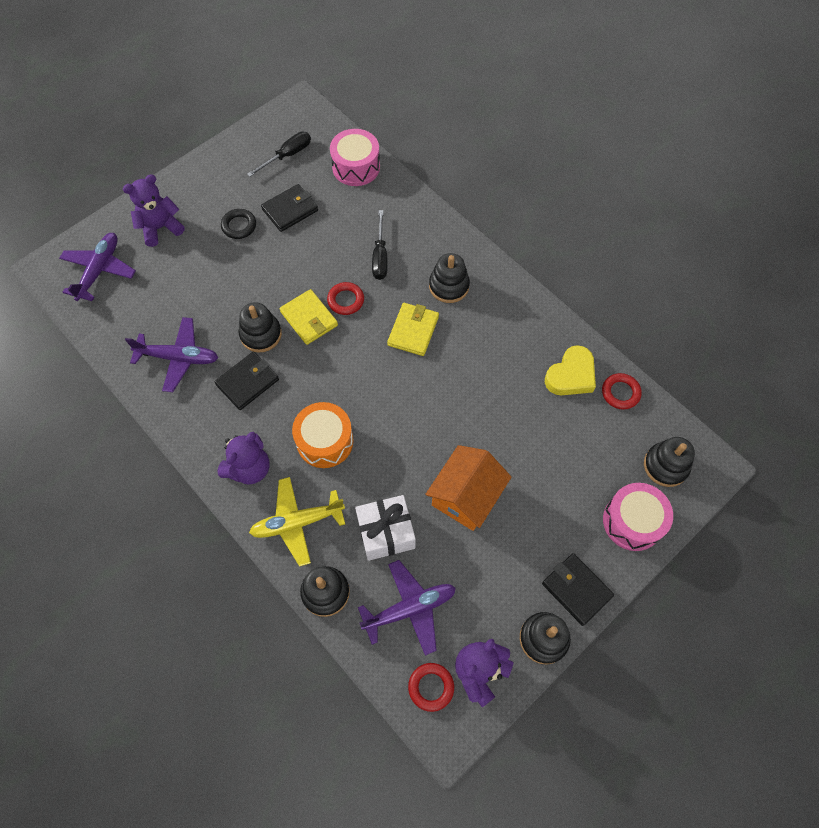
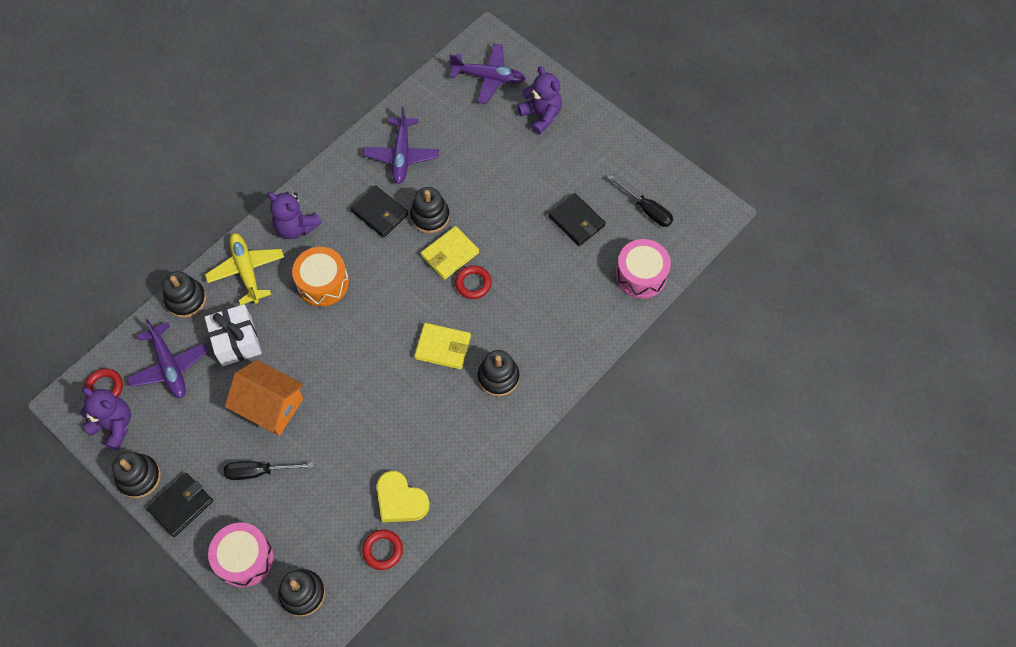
camera: 85 degrees right, 0 degrees up
(239, 226) = (551, 180): black ring -> none
(380, 256) = (528, 309): black screwdriver -> black screwdriver (259, 471)

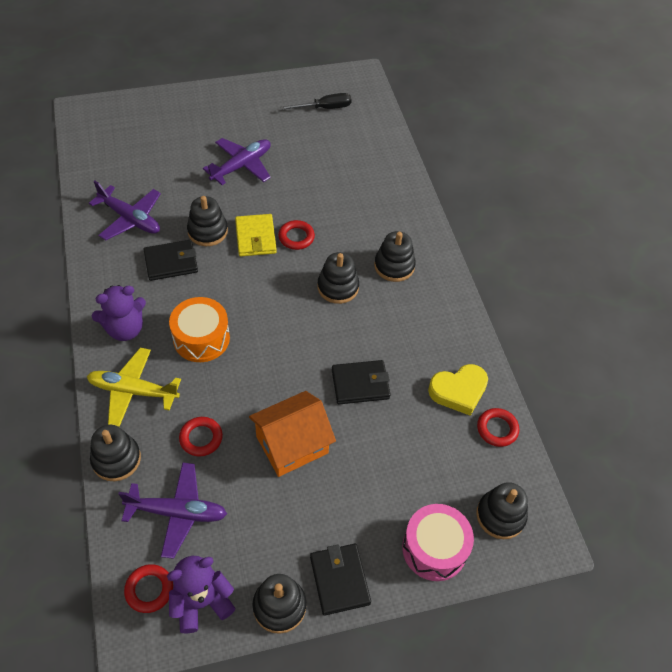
camera: 60 degrees left, 10 degrees down
(237, 341) = (201, 438): white gift -> red ring
(259, 471) = (353, 489): black screwdriver -> none
(443, 347) = (338, 287): yellow wallet -> black stacking toy
(488, 77) = (117, 129): purple plane -> purple plane (242, 166)
(541, 115) = (185, 119): purple teddy bear -> none
(576, 221) = (298, 149): black wallet -> black wallet (360, 384)
(641, 275) = (376, 140): pink drum -> none

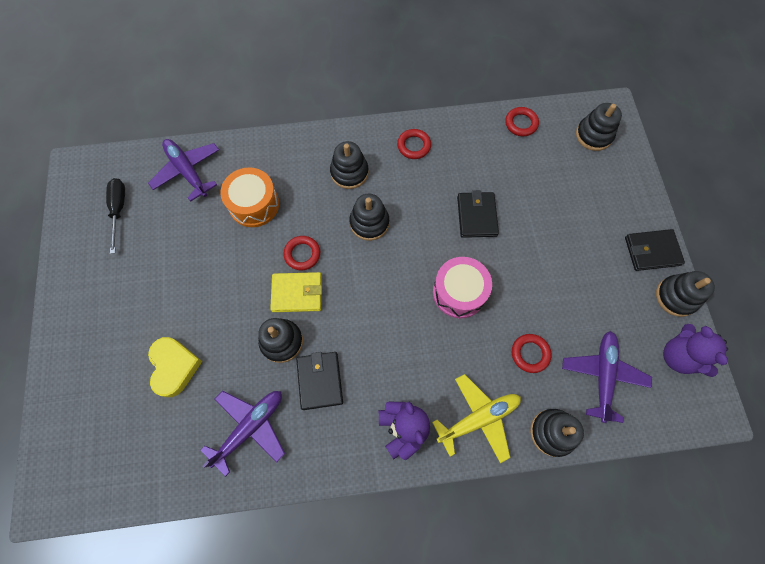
camera: 80 degrees left, 15 degrees up
(133, 391) = (478, 418): yellow plane -> yellow plane turned 135 degrees counterclockwise
(149, 590) = (672, 399): red ring -> red ring (414, 146)
(201, 338) = (420, 351): orange drum -> orange drum (254, 204)
(242, 166) = (190, 302): purple plane -> purple plane (187, 171)
(292, 444) = (536, 276): orange house -> none
(434, 548) = (622, 183): pink drum -> pink drum (459, 292)
(458, 391) = (485, 144): yellow heart -> yellow heart (174, 367)

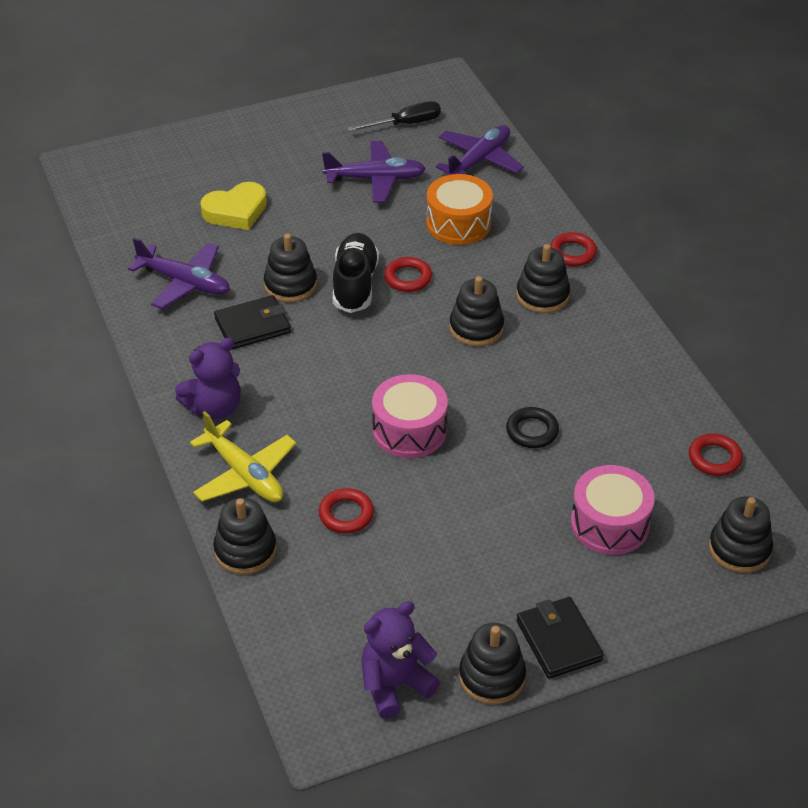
camera: 75 degrees right, 25 degrees down
(297, 293) = (355, 284): yellow wallet -> black shoe
(414, 146) = (615, 349): red ring -> red ring (572, 253)
(476, 216) = (532, 431): black wallet -> black ring
(564, 196) = (609, 524): none -> pink drum
(602, 375) = (339, 596): purple plane -> purple plane (375, 179)

